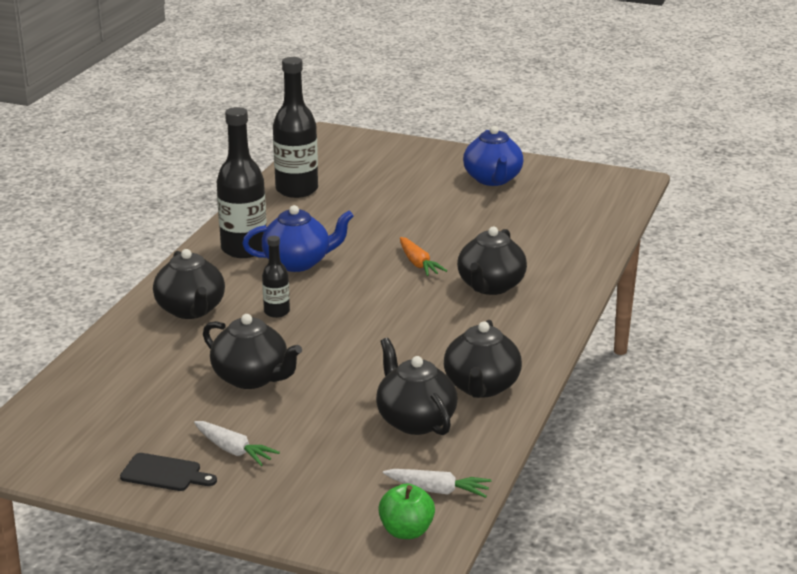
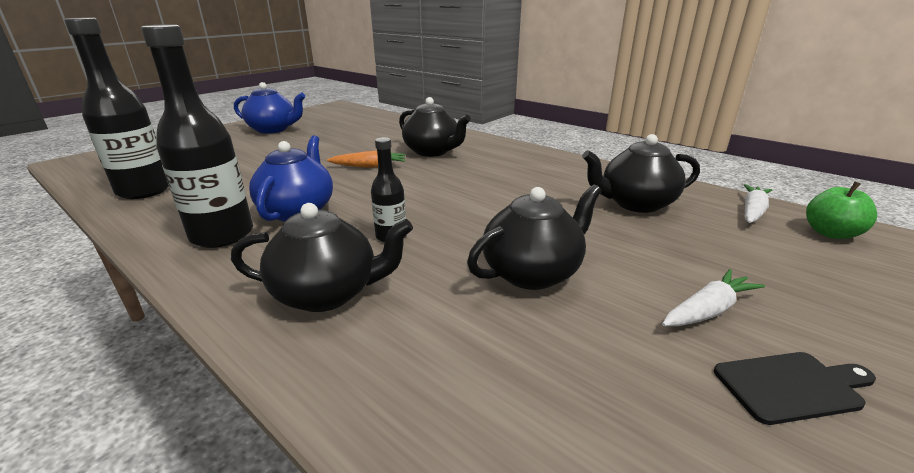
camera: 70 degrees left, 0 degrees up
(164, 473) = (791, 386): black cutting board -> black cutting board turned 45 degrees clockwise
(481, 387) = (584, 175): black teapot -> none

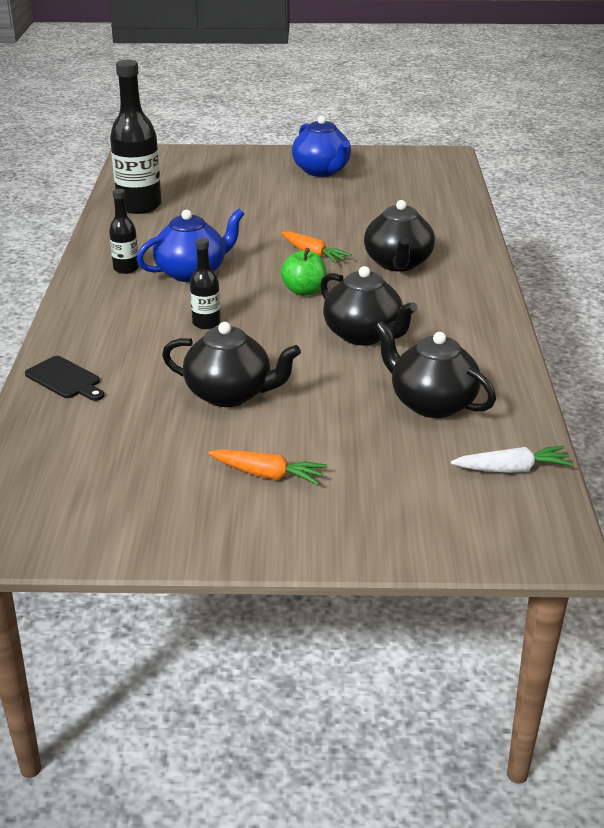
camera: 50 degrees right, 5 degrees up
(222, 235) = (126, 269): black bottle -> black bottle, size x0.52
(328, 294) = (113, 337): black teapot -> black teapot (363, 335)
(708, 310) = (267, 475): white carrot -> orange carrot
(791, 386) = (209, 517): black cutting board -> black cutting board (65, 379)
(830, 233) = (516, 520): green apple -> green apple (304, 291)

